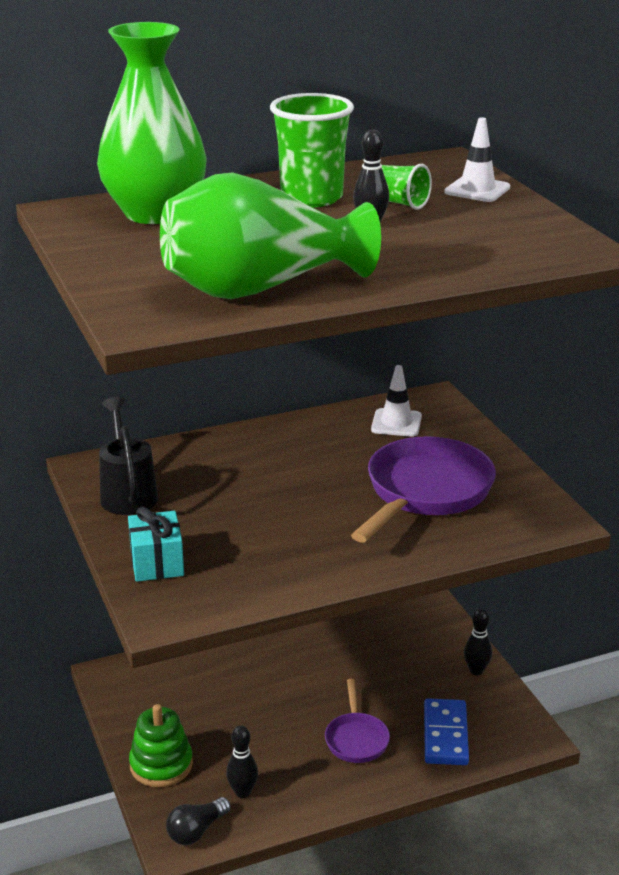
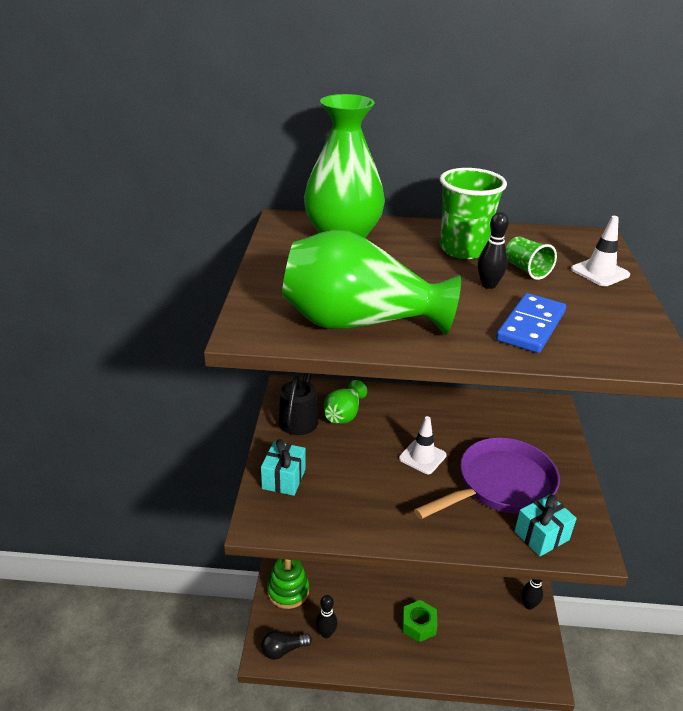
camera: 25 degrees right, 5 degrees up
(184, 475) = (344, 414): none -> green vase
(356, 739) = (419, 625): purple pan -> green nut
(396, 423) = (512, 419): white traffic cone -> white traffic cone (422, 457)
(445, 735) = (481, 648): blue domino -> blue domino (531, 326)
(500, 525) = (541, 536): none -> turquoise gift

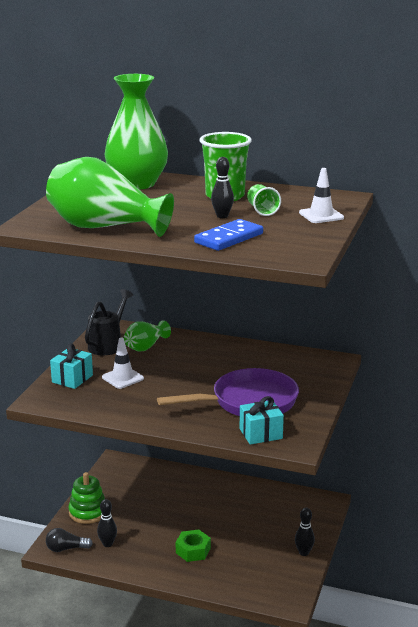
camera: 15 degrees right, 10 degrees down
(422, 457) = (194, 378): white traffic cone -> white traffic cone (122, 378)

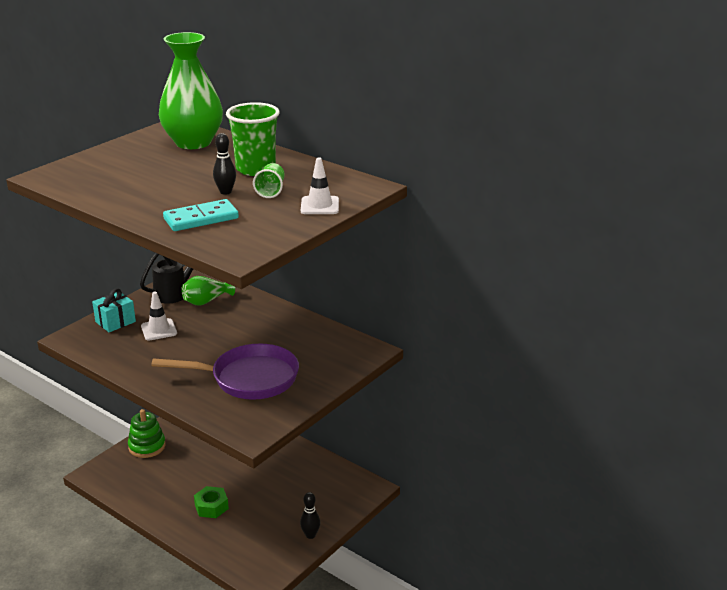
camera: 20 degrees right, 5 degrees up
(66, 548) = (105, 477): black light bulb -> none
(104, 227) = (107, 188): green vase -> none
(107, 544) = (142, 481): black bowling pin -> none
(229, 238) = (201, 219): blue domino -> turquoise domino
(260, 433) = (230, 414): turquoise gift -> none

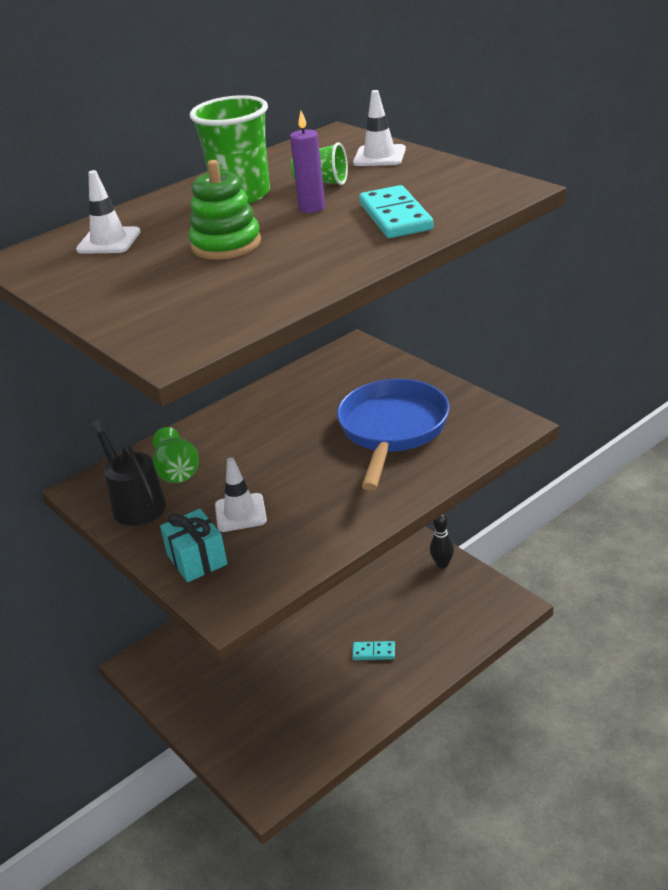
camera: 75 degrees left, 5 degrees up
(147, 446) = (220, 728): green stacking toy -> green stacking toy (226, 244)
(193, 142) = (109, 241): green vase -> white traffic cone
(211, 507) = (374, 652): green nut -> turquoise domino
(225, 192) = (312, 208): black bowling pin -> purple candle
(249, 378) = (392, 430): purple pan -> blue pan

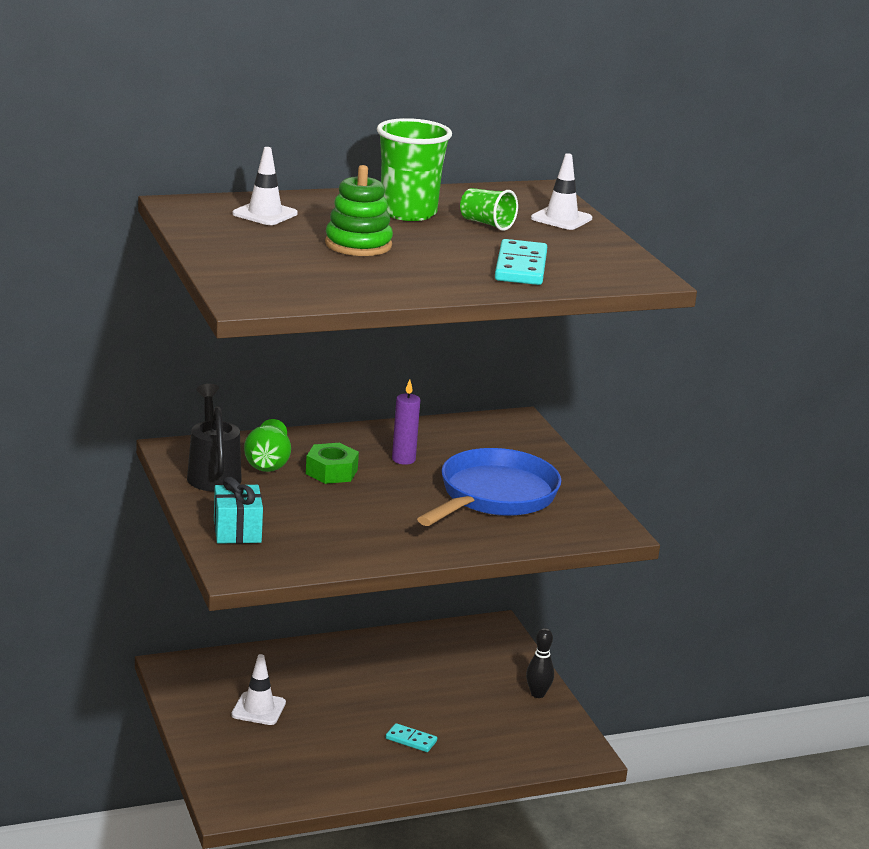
camera: 15 degrees right, 10 degrees down
(238, 459) = (331, 472): none -> green nut
(240, 513) = (301, 511): white traffic cone -> white traffic cone (258, 709)
(312, 208) = (457, 240): purple candle -> purple candle (403, 459)

